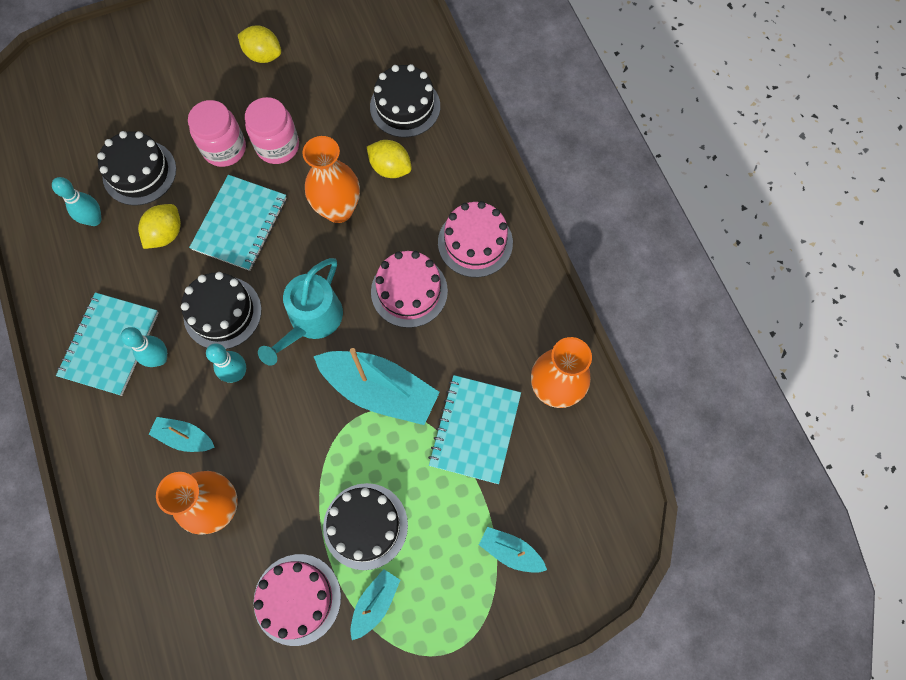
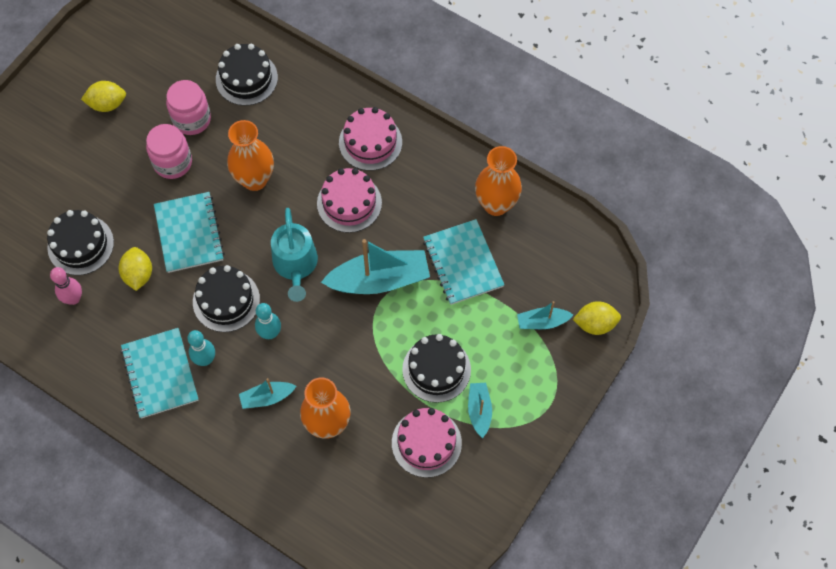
camera: 35 degrees left, 5 degrees down
(94, 220) = (74, 299): turquoise bowling pin -> pink bowling pin
(224, 149) = (133, 189): pink jar -> pink jar (192, 119)
(390, 168) = (270, 128): yellow lemon -> yellow lemon (595, 324)

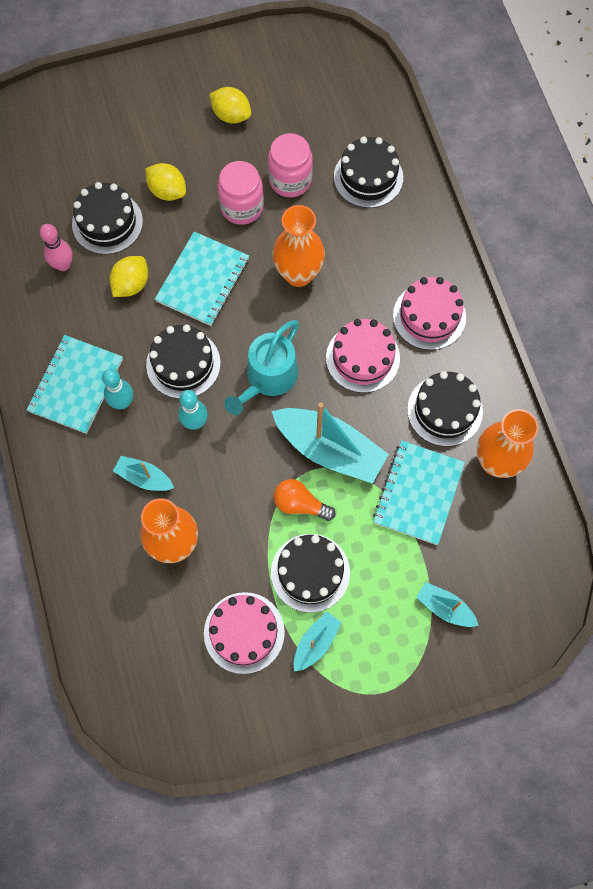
camera: 40 degrees right, 5 degrees up
(391, 331) = (300, 504): none -> orange light bulb
(434, 196) = (445, 410): none -> black cake
(595, 324) = (493, 650): yellow lemon -> yellow lemon (167, 191)

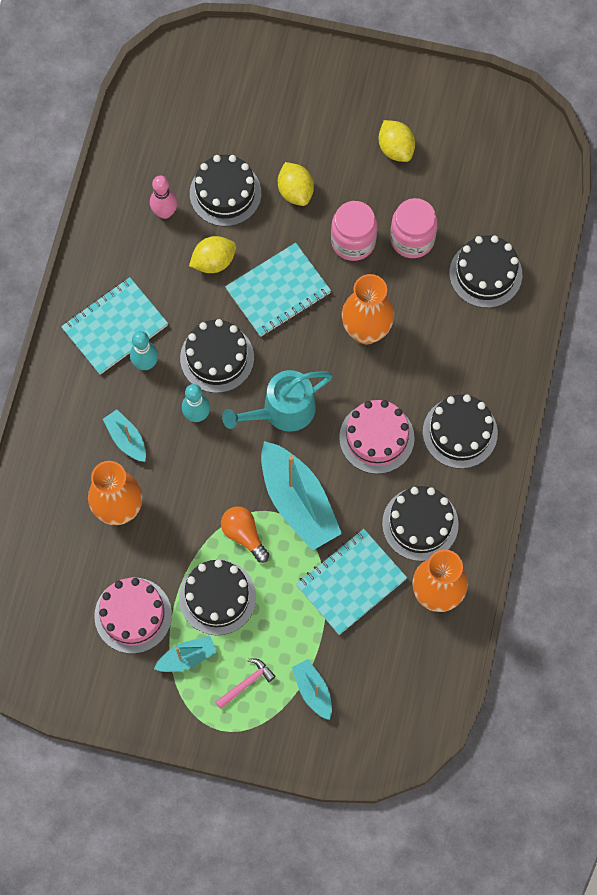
camera: 30 degrees right, 0 degrees up
(383, 635) = (246, 683): none -> pink hammer
(429, 316) = (460, 432): pink cake -> black cake

